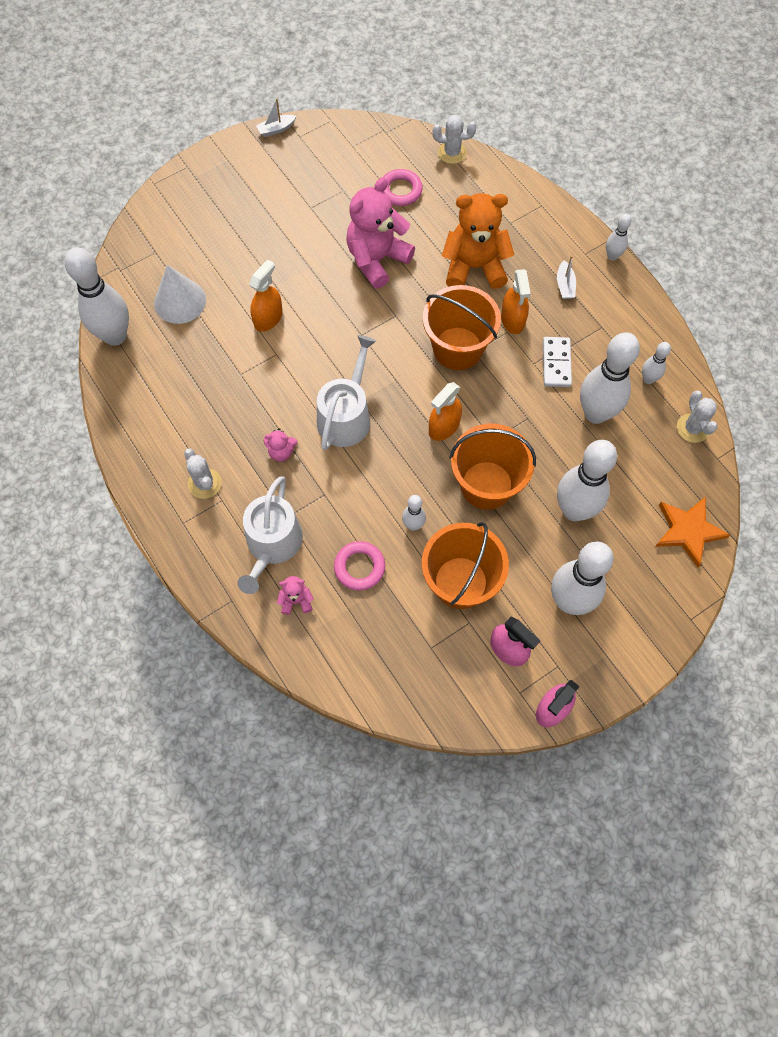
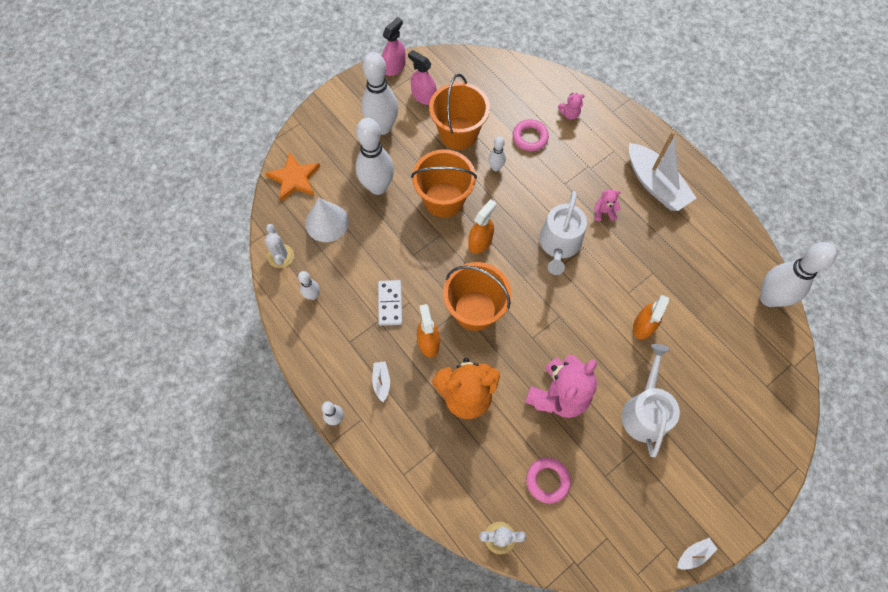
camera: 175 degrees right, 0 degrees up
(180, 301) = (726, 336): white cone -> white cone (327, 222)
(204, 483) = (655, 184): white cactus -> white boat
(272, 545) = (594, 147): white watering can -> white watering can (645, 411)
(595, 413) = (358, 262): white bowling pin -> none

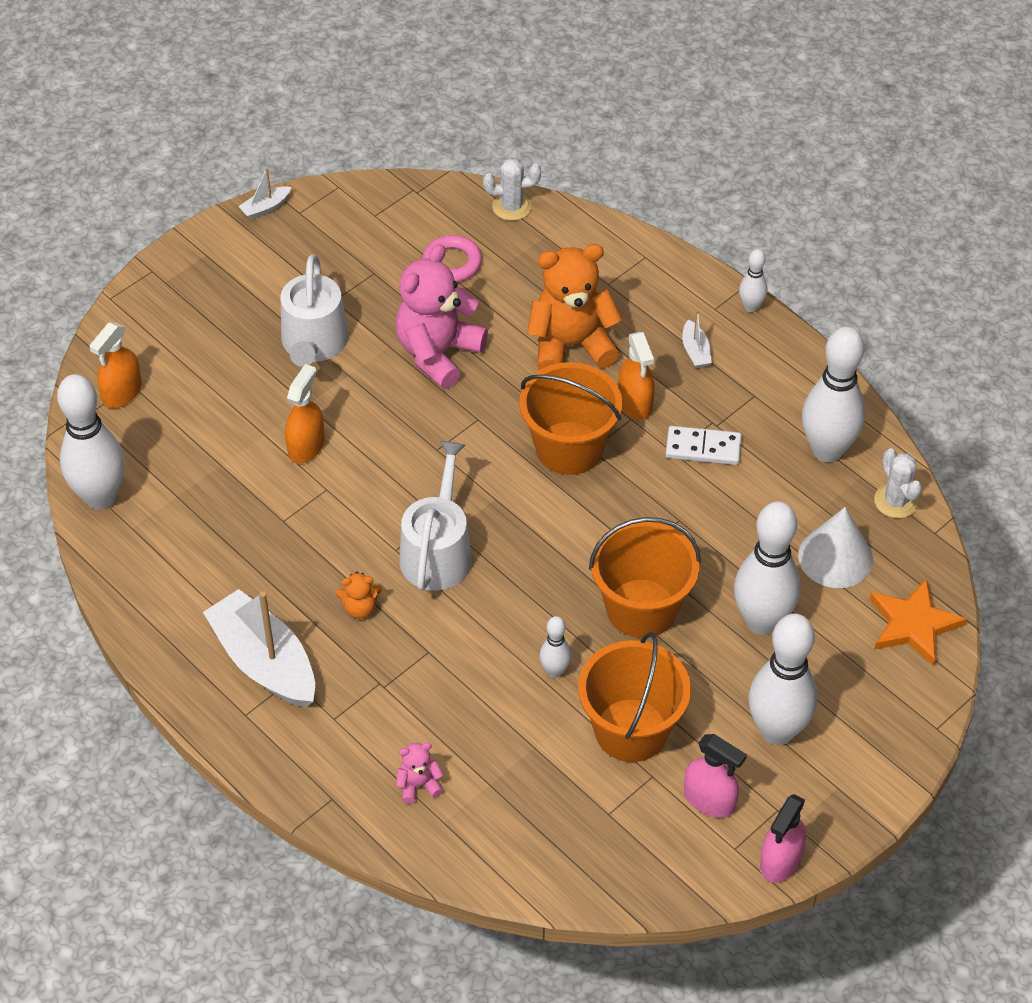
camera: 175 degrees right, 15 degrees down
(313, 295) = (827, 450): white bowling pin -> white bowling pin, size x2.10
(390, 303) = (703, 448): white domino -> white domino turned 75 degrees counterclockwise
(480, 241) = (571, 546): orange spray bottle -> orange spray bottle (122, 393)
(530, 137) = (494, 732): pink ring -> none
(604, 212) = (360, 608): pink teddy bear -> orange teddy bear

